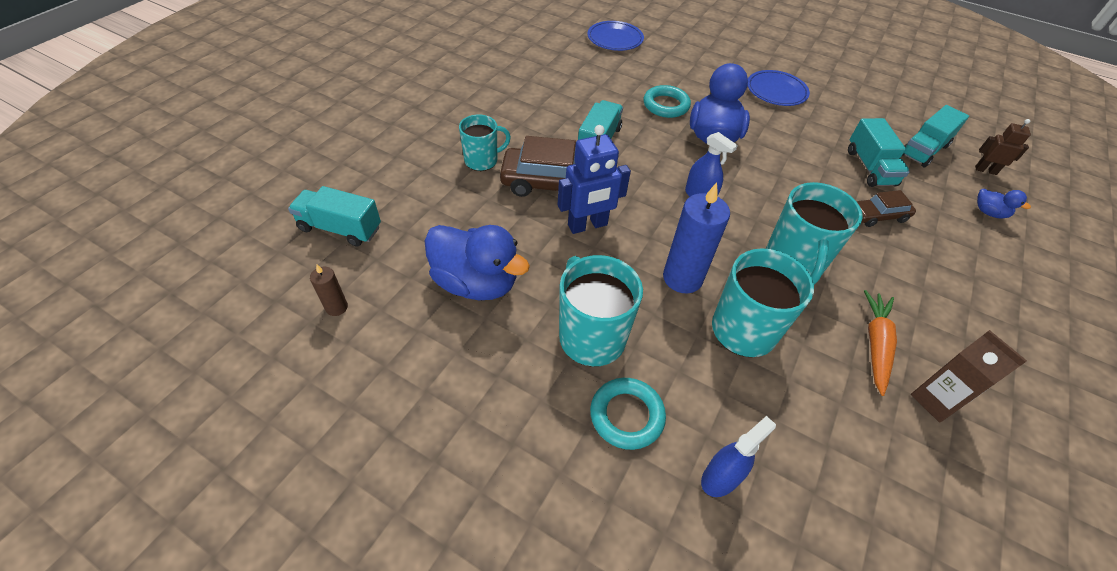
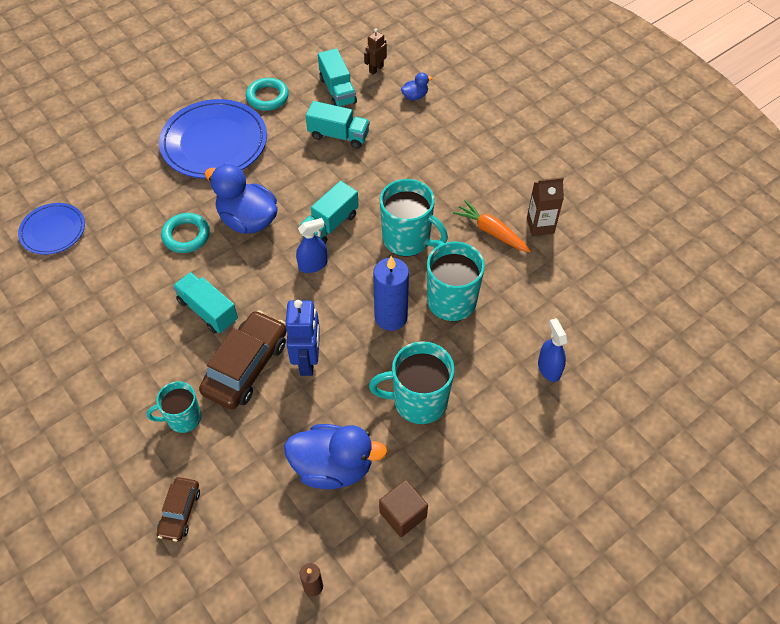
camera: 65 degrees left, 5 degrees up
(340, 228) = (216, 569): turquoise truck -> turquoise truck (329, 225)
(441, 364) = (403, 514): none -> brown cube
(476, 283) = (333, 467): blue duck -> blue duck turned 45 degrees clockwise
(482, 160) = (183, 418): turquoise mug -> turquoise mug turned 105 degrees counterclockwise
(626, 415) = (489, 404): turquoise ring -> turquoise ring (267, 97)
(776, 91) = (214, 143): blue plate -> blue plate, size x1.76
(878, 215) = (388, 161): brown car -> brown car (180, 512)

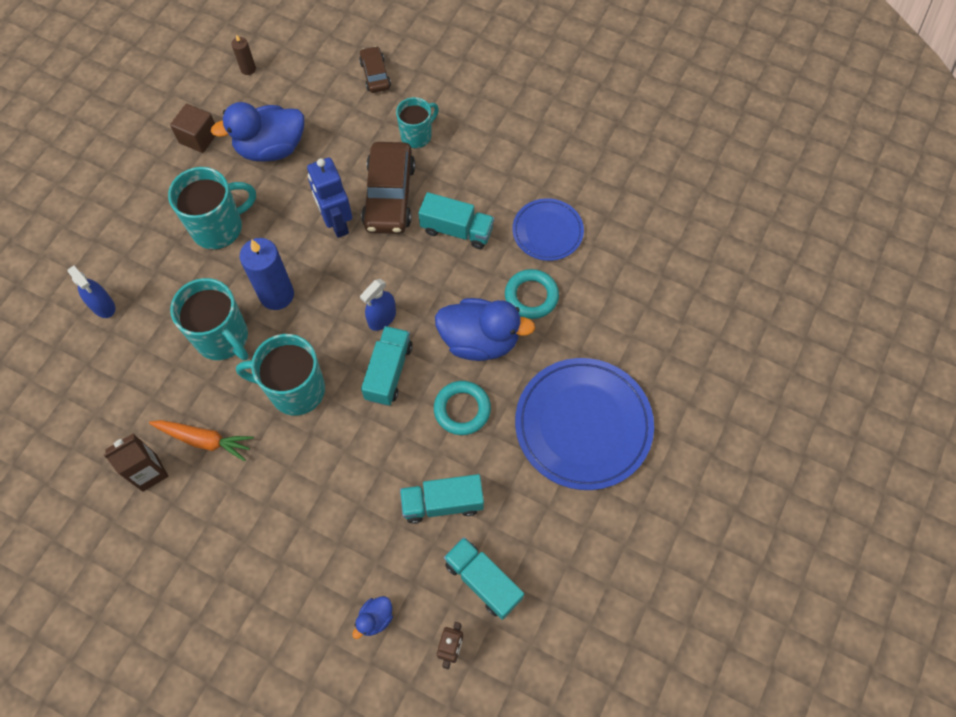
camera: 155 degrees right, 10 degrees up
(53, 231) = (666, 246): blue plate -> blue plate (547, 231)
(267, 97) = (566, 526): turquoise ring -> turquoise ring (462, 409)

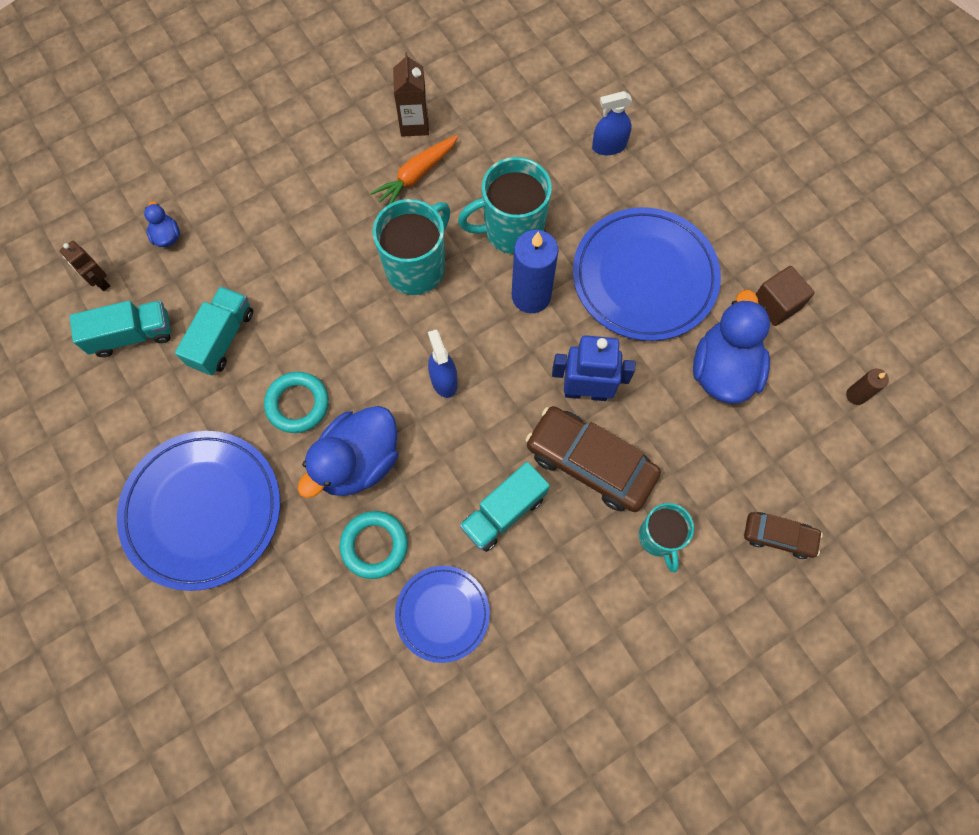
camera: 120 degrees right, 5 degrees up
(219, 227) = (644, 277): turquoise mug -> blue plate
(389, 372) = (381, 357): turquoise truck -> none

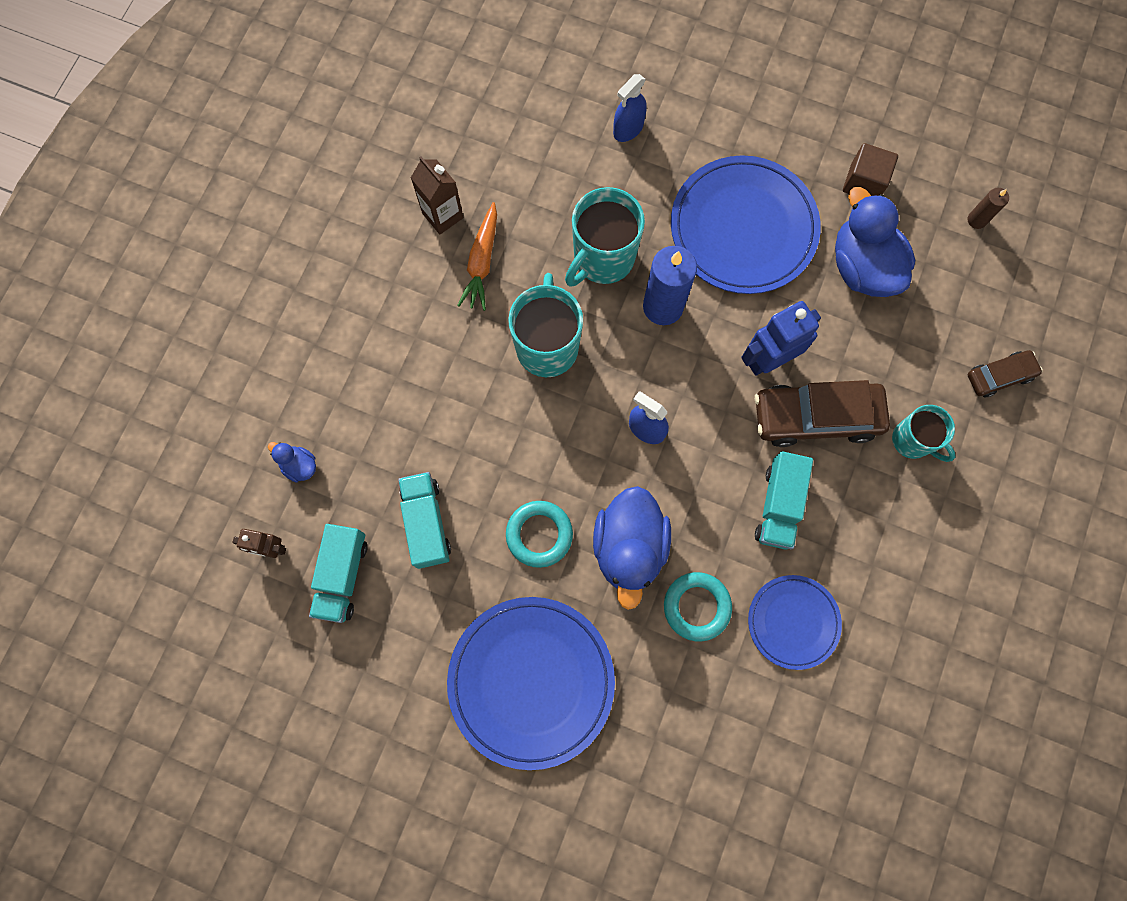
camera: 35 degrees left, 5 degrees up
(132, 335) = (342, 576): turquoise truck -> turquoise truck turned 150 degrees clockwise

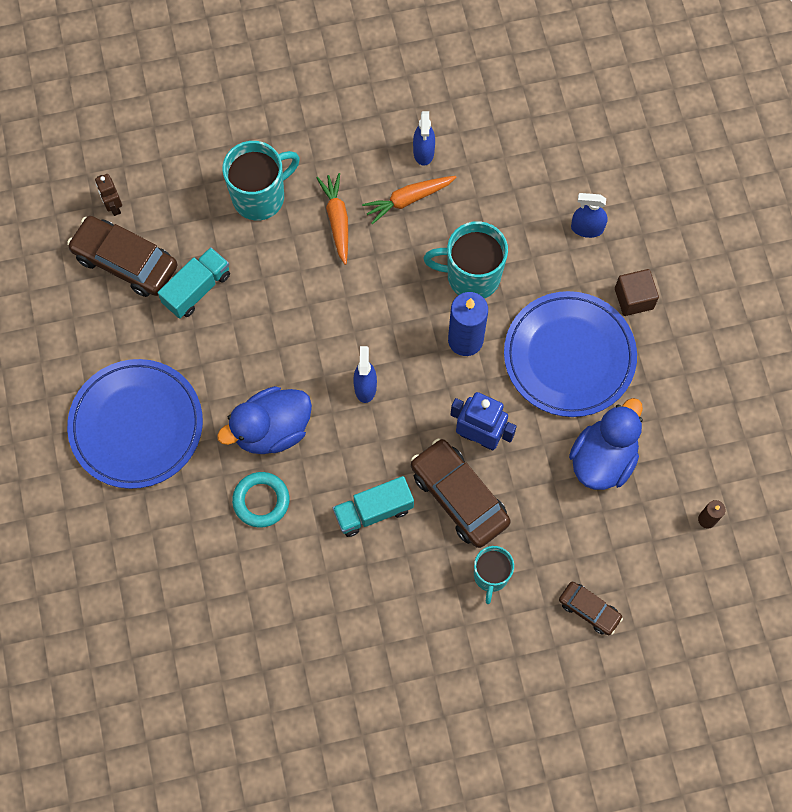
camera: 55 degrees right, 5 degrees down
(299, 465) = (180, 185): blue duck -> none
(342, 576) = (125, 262): turquoise truck -> brown car
(442, 215) = (423, 151): brown carton -> blue spray bottle
(453, 340) = (337, 220): none -> orange carrot
(539, 534) = (239, 365): turquoise ring -> none
(547, 345) = (378, 282): turquoise mug -> turquoise mug (260, 196)
(793, 622) = (295, 572): blue plate -> none
(864, 182) = (673, 419): brown cube -> brown cube (634, 298)

